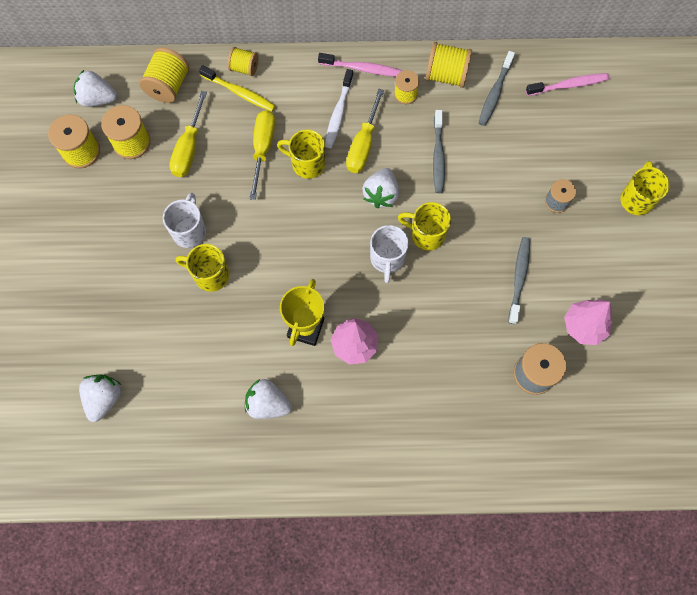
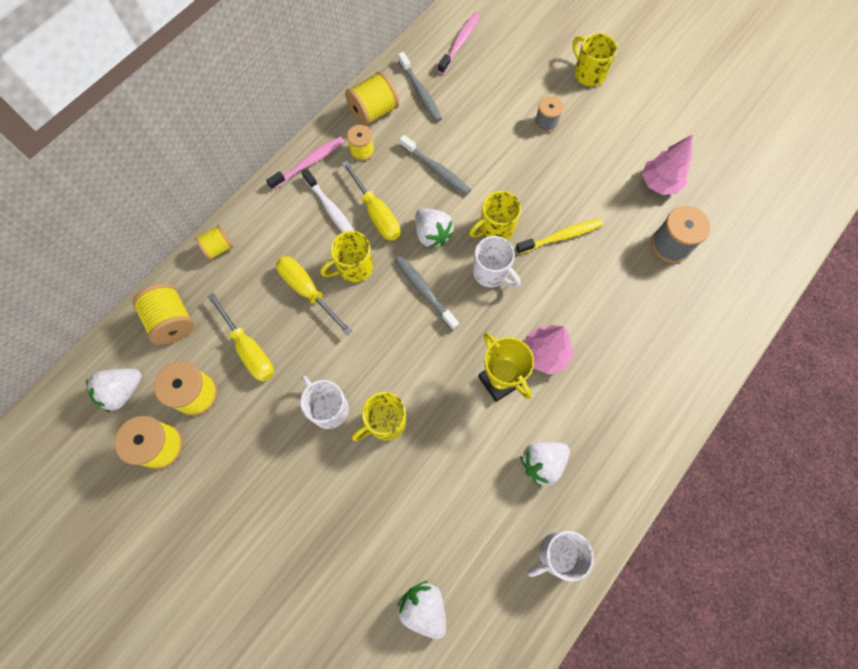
camera: 50 degrees left, 0 degrees up
(209, 462) = (557, 554): none -> white mug
(239, 93) = (237, 269): yellow toothbrush -> yellow toothbrush (561, 237)
(519, 278) = (586, 195): grey toothbrush -> grey toothbrush (424, 291)

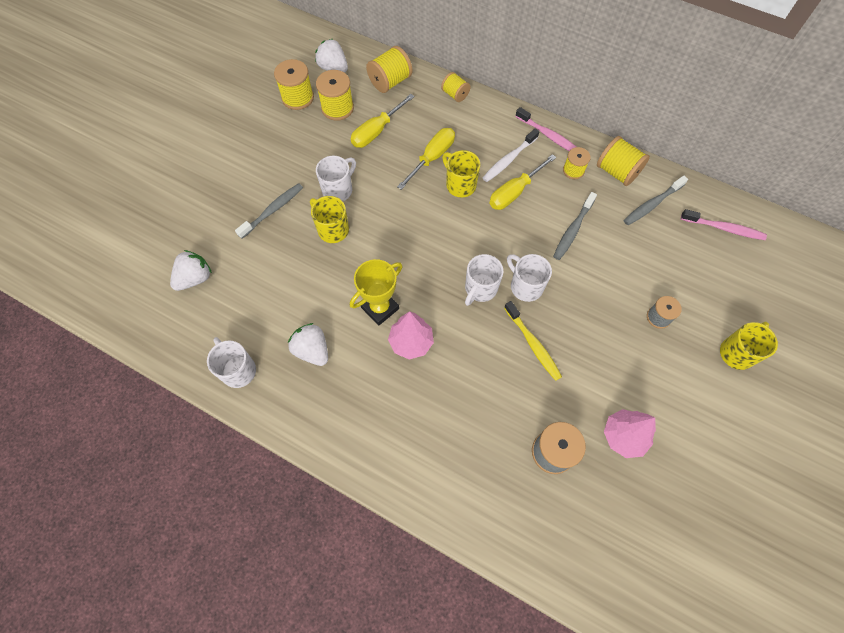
camera: 80 degrees right, 5 degrees down
(424, 291) = (450, 239): grey toothbrush -> grey toothbrush (272, 210)
(432, 234) = (506, 236): white strawberry -> none
(495, 229) = (525, 286): yellow mug -> white mug

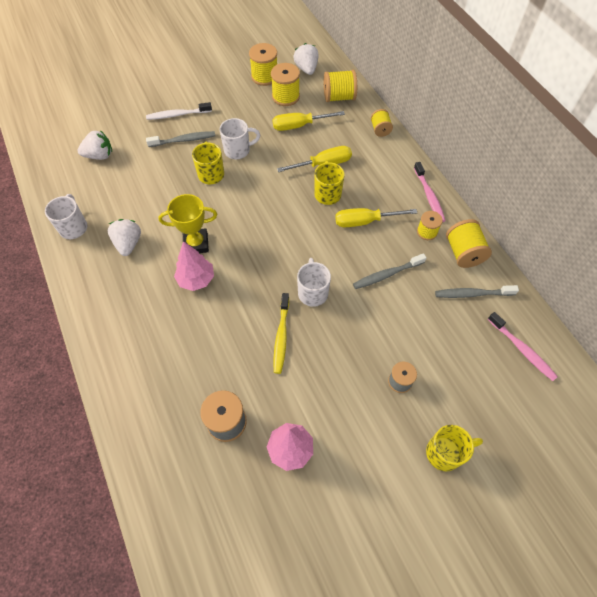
camera: 35 degrees right, 5 degrees down
(480, 289) = (277, 274): white mug -> none
(509, 159) = (381, 196): white toothbrush -> white toothbrush (177, 115)

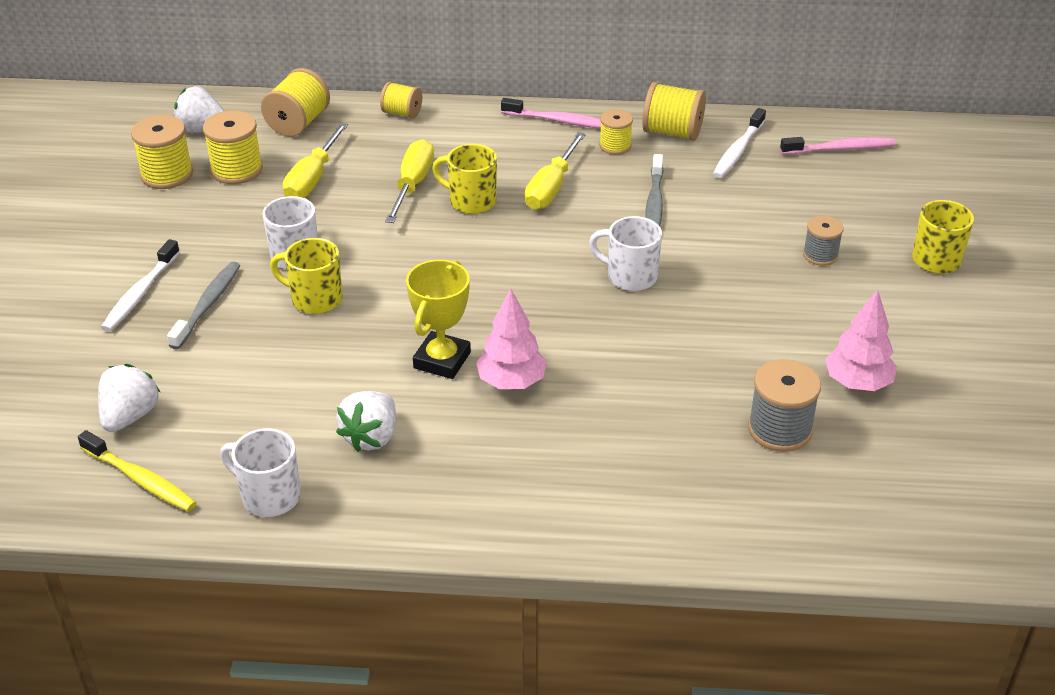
camera: 60 degrees left, 20 degrees down
(128, 244) = (371, 437): white strawberry -> white strawberry turned 90 degrees counterclockwise
(281, 336) = (679, 331): yellow toothbrush -> yellow toothbrush (140, 479)
(472, 294) = (738, 151): grey toothbrush -> white toothbrush

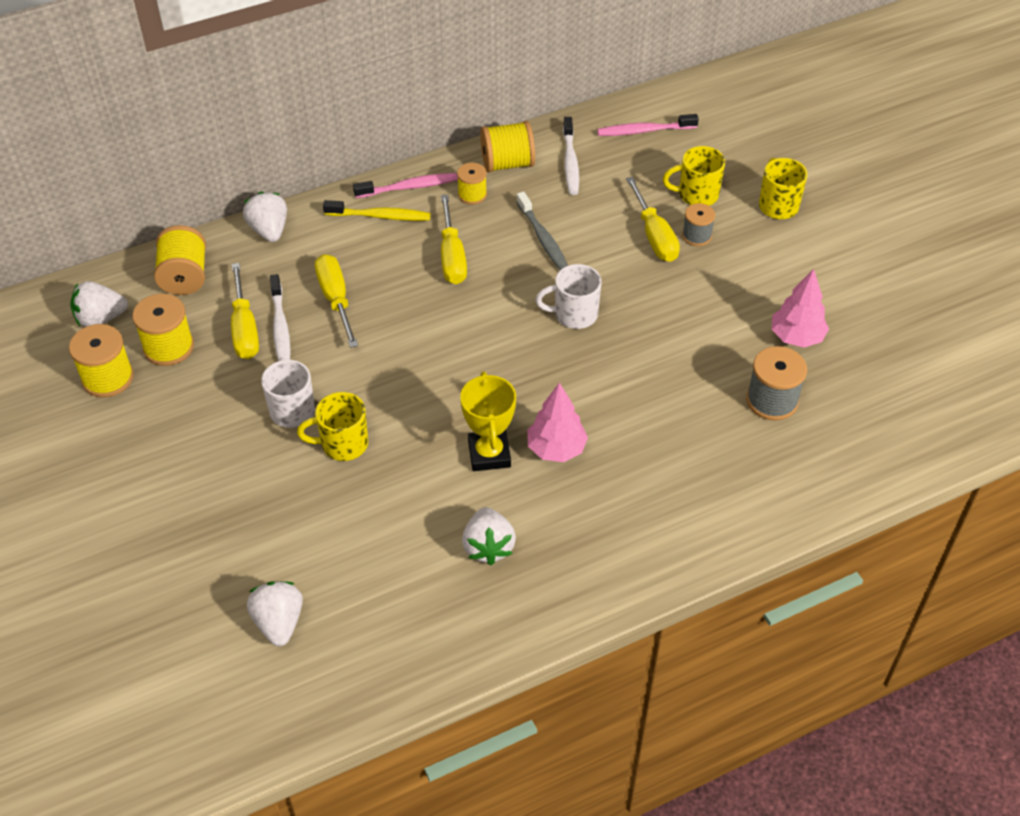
camera: 30 degrees left, 10 degrees up
(140, 293) = (187, 505): white toothbrush -> white toothbrush (280, 327)
(140, 479) = (336, 673): yellow toothbrush -> yellow toothbrush (380, 216)
(208, 305) = (256, 490): grey toothbrush -> none
(269, 496) = (451, 636): white mug -> none
(402, 113) = (269, 230): yellow spool -> white strawberry
(471, 201) = (397, 296): yellow mug -> yellow mug (696, 195)
(774, 239) = (654, 235): none -> yellow screwdriver
(840, 149) = (644, 131): pink toothbrush -> pink toothbrush turned 150 degrees counterclockwise

